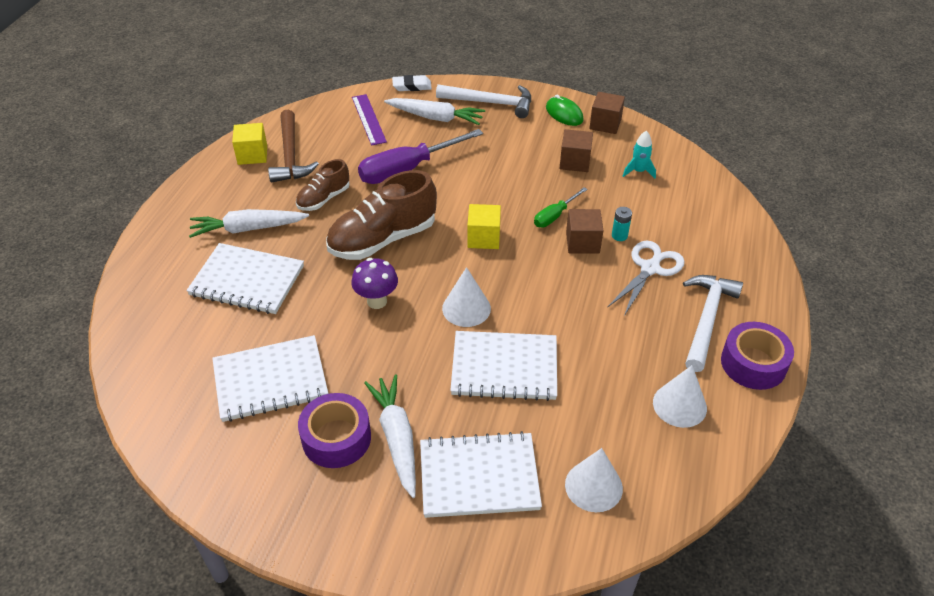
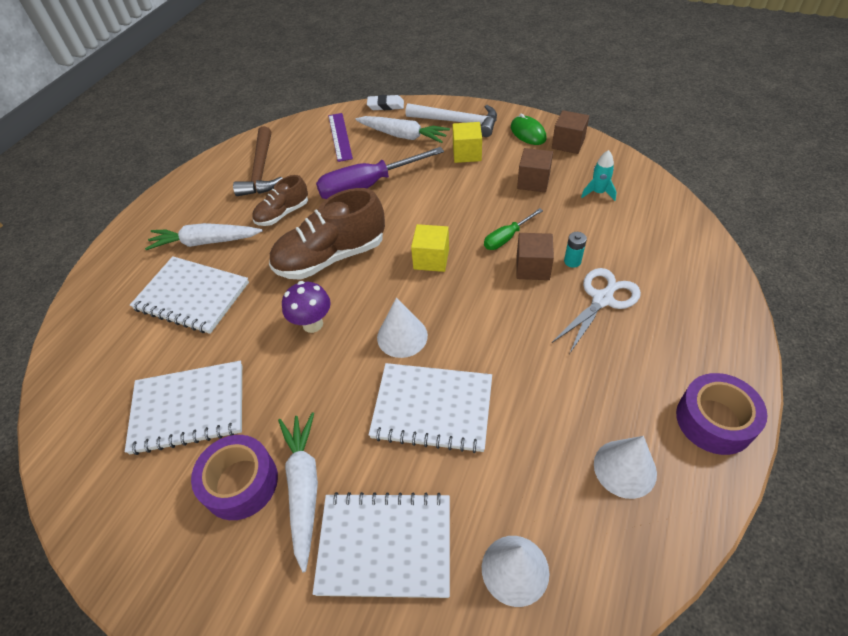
camera: 10 degrees right, 5 degrees up
(252, 155) = (227, 169): yellow cube -> yellow cube (467, 153)
(706, 319) = (662, 362): white hammer -> none

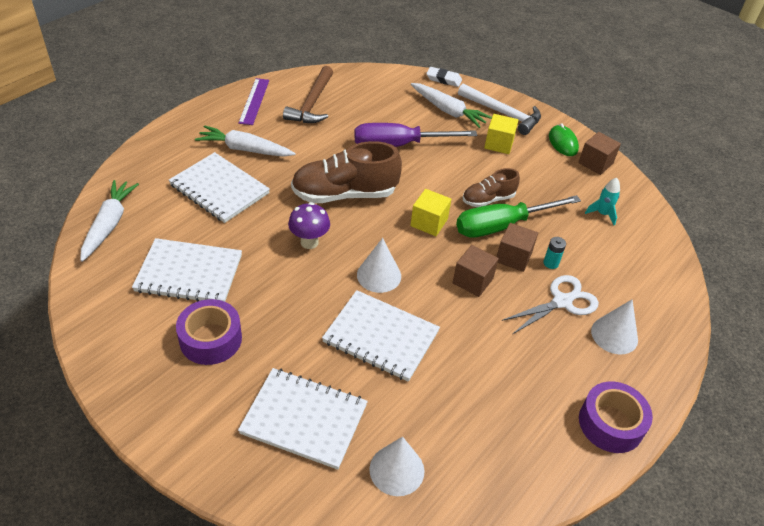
camera: 10 degrees right, 5 degrees down
(282, 214) = (317, 146): brown shoe -> brown shoe (488, 199)
(303, 487) = (257, 359): white carrot -> white carrot (109, 224)
(340, 136) = (391, 95): purple ruler -> purple ruler (254, 101)
(506, 238) = (502, 226): green screwdriver -> green screwdriver, size x1.92
(533, 181) = (548, 186): brown cube -> brown cube (472, 281)
(625, 468) = (517, 432): white cone -> white cone (614, 335)

